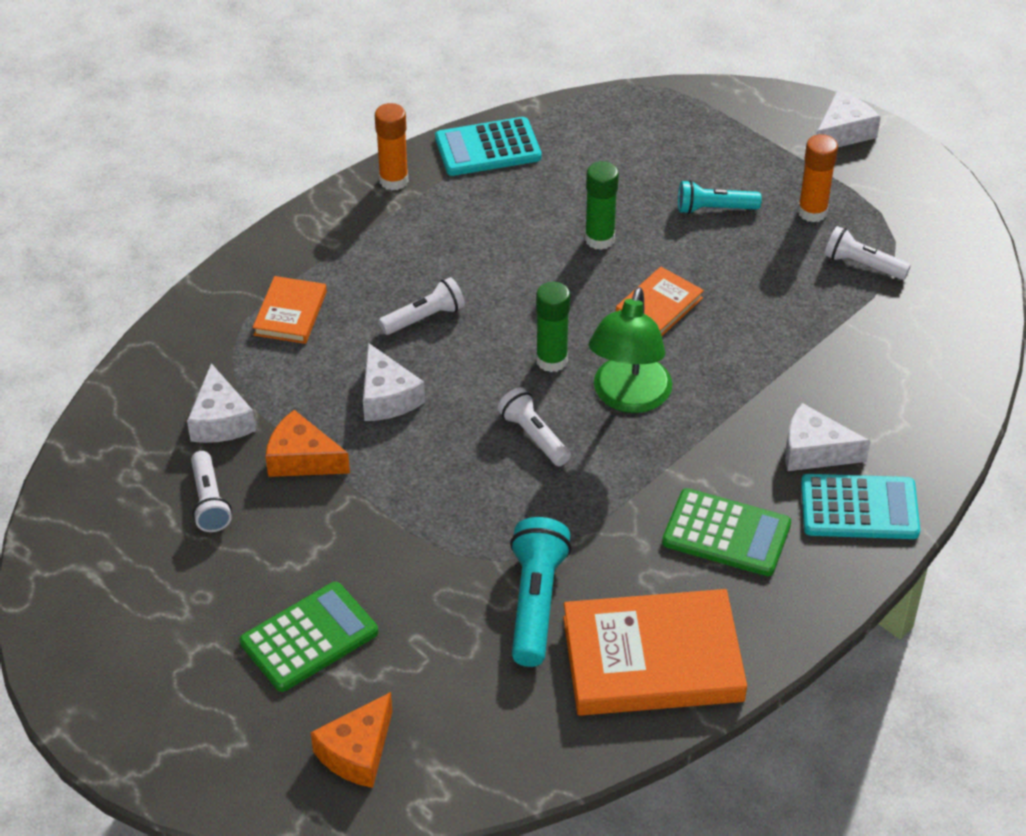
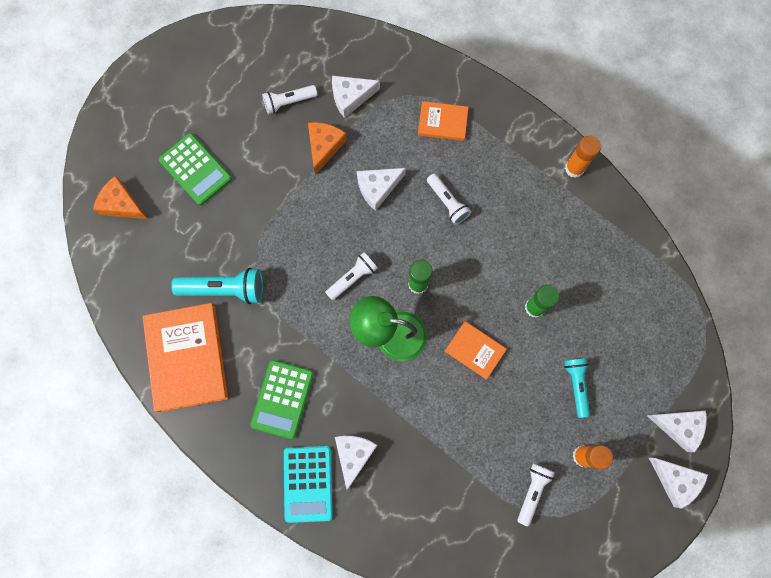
camera: 85 degrees right, 30 degrees up
(488, 148) = (617, 226): turquoise calculator -> none
(772, 122) = (678, 426): none -> white cheese

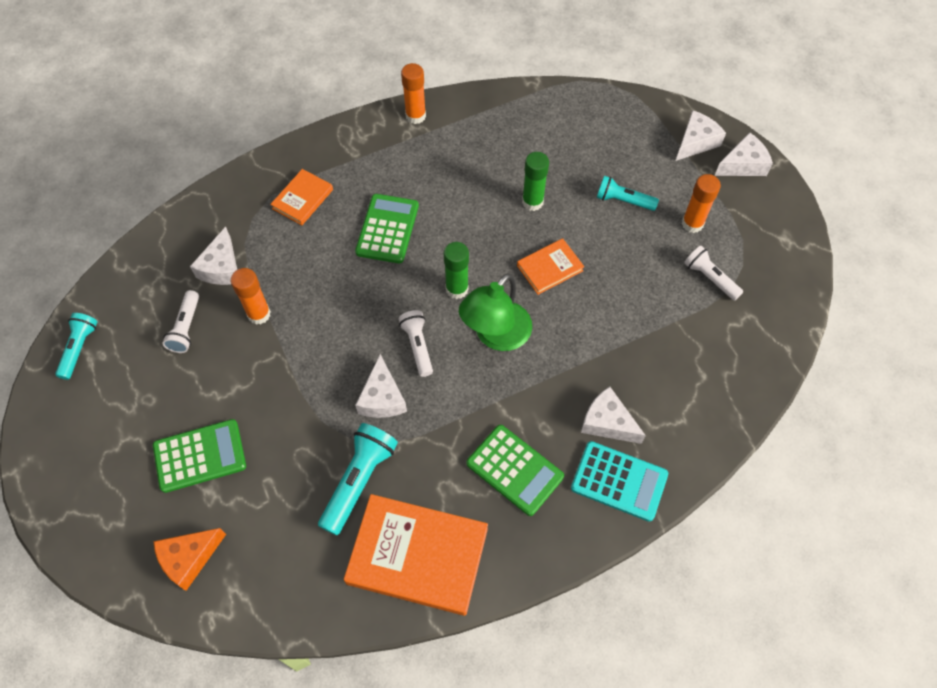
camera: 65 degrees left, 15 degrees down
(238, 40) = (79, 348): none -> turquoise flashlight
(324, 147) = (259, 314): orange cheese -> orange glue stick
(377, 188) = (335, 283): white cheese -> white cheese (382, 398)
(447, 202) = (387, 229): white flashlight -> green calculator

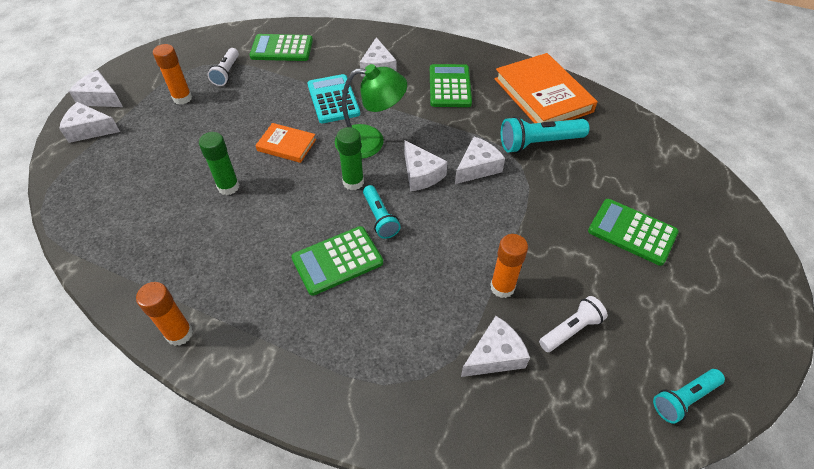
camera: 130 degrees left, 10 degrees down
(189, 558) = (682, 186): orange cheese -> none
(303, 199) = (363, 351): orange book -> none
(418, 346) = (421, 174): white flashlight -> white cheese
(619, 481) = (408, 49): turquoise calculator -> turquoise calculator (333, 99)
(623, 201) = (186, 139): turquoise flashlight -> turquoise flashlight (380, 218)
(720, 351) = (282, 49): none -> green calculator

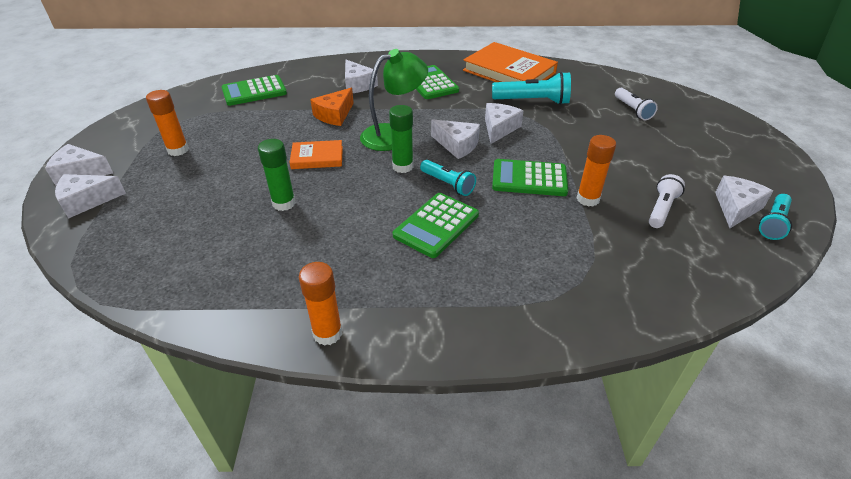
camera: 25 degrees left, 10 degrees down
(227, 73) = (211, 121): white flashlight -> white flashlight (632, 110)
(333, 99) = (334, 115): turquoise calculator -> orange cheese
(494, 355) = (622, 245): white cheese -> white cheese (736, 208)
(539, 143) = (533, 101): turquoise flashlight -> turquoise flashlight turned 135 degrees counterclockwise
(632, 232) = (647, 136): green calculator -> green calculator (529, 179)

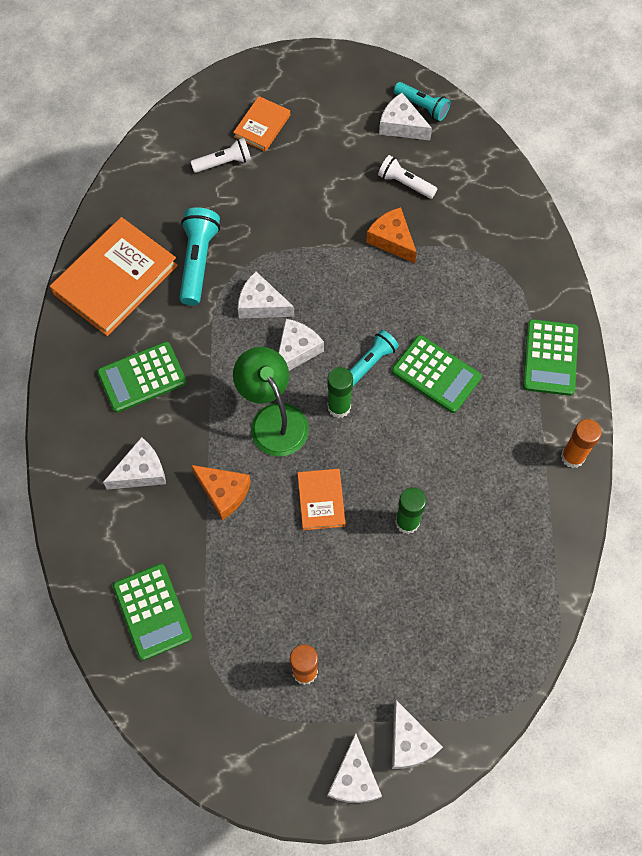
camera: 90 degrees left, 25 degrees up
(529, 179) = (359, 286): green calculator -> green calculator (550, 358)
(588, 199) = (392, 240): orange glue stick -> orange cheese
(682, 127) = (262, 126): none -> orange book

